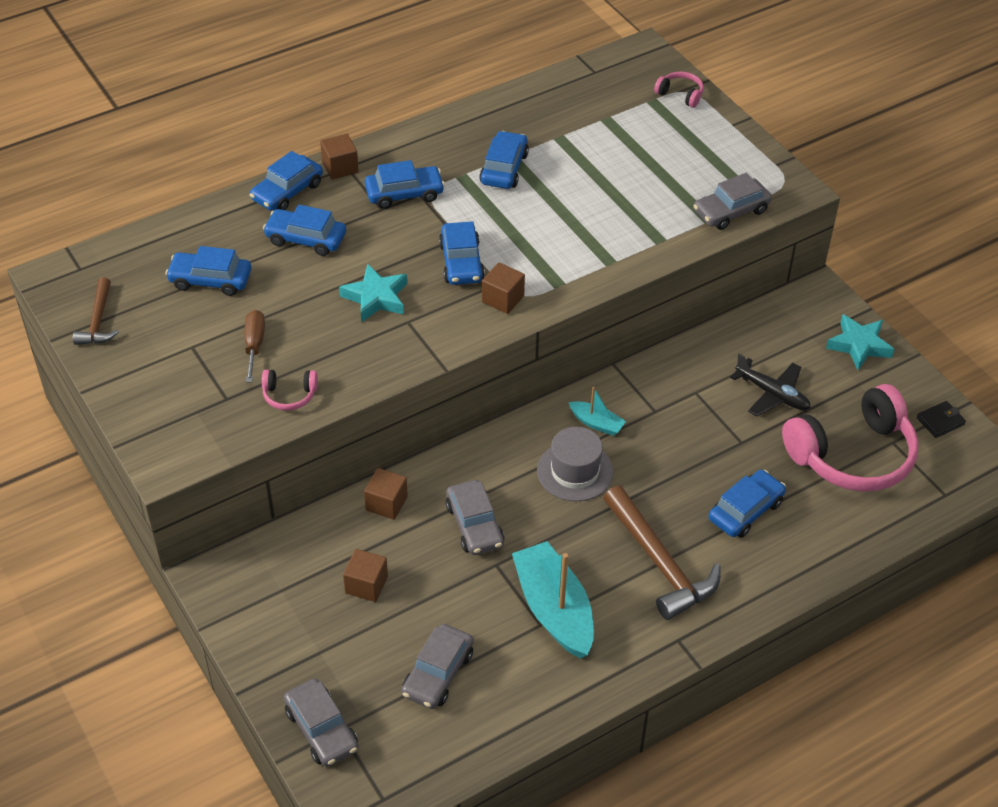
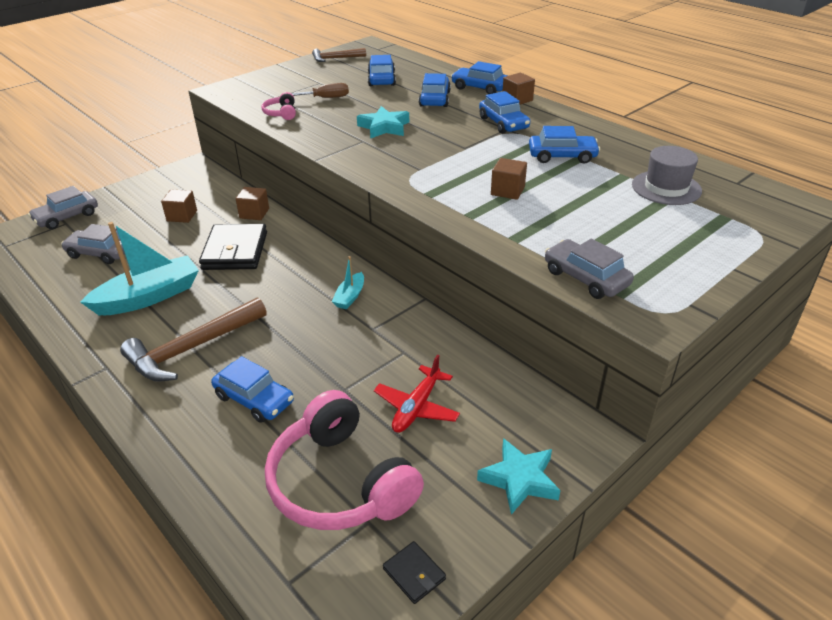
camera: 80 degrees right, 10 degrees down
(461, 262) = (436, 152): blue car -> none
(474, 525) = (235, 251): grey car -> black wallet
(503, 299) = (401, 172): brown cube -> brown cube (507, 191)
(575, 471) = (294, 291): grey hat -> grey hat (666, 188)
(680, 94) = (752, 231): pink headphones -> none
(772, 394) = (417, 407): black plane -> red plane

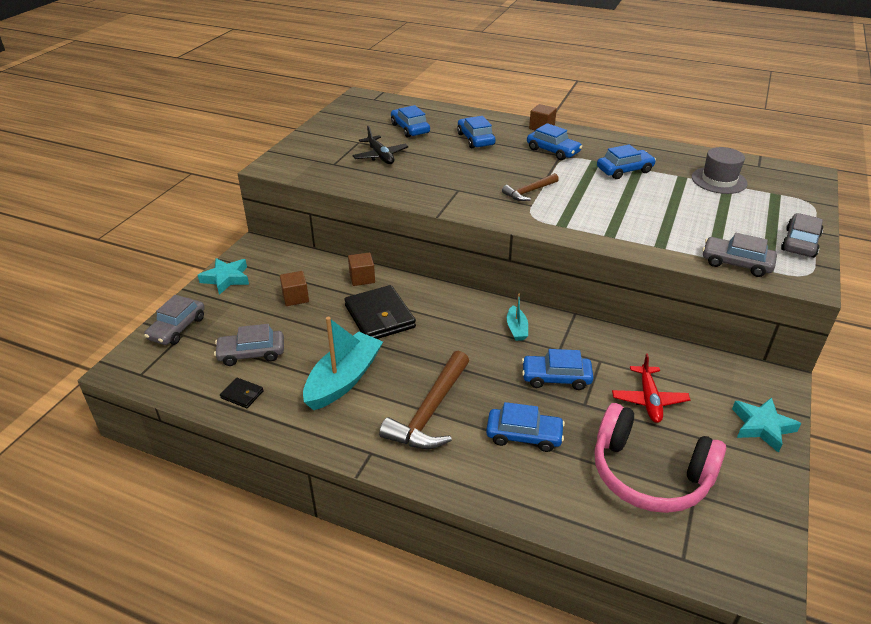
camera: 25 degrees left, 0 degrees up
(281, 113) = (357, 179): pink headphones -> none
(325, 98) = (380, 156): brown screwdriver -> black plane
(335, 58) = (345, 115): brown hammer -> brown hammer (529, 192)
(384, 127) = (462, 174): turquoise star -> turquoise star (226, 278)
(414, 574) = (757, 517): black wallet -> black wallet (242, 394)
(480, 88) = (501, 122): blue car -> blue car (556, 378)
(507, 191) = (615, 208): brown cube -> none
(696, 276) = (800, 243): none -> grey car

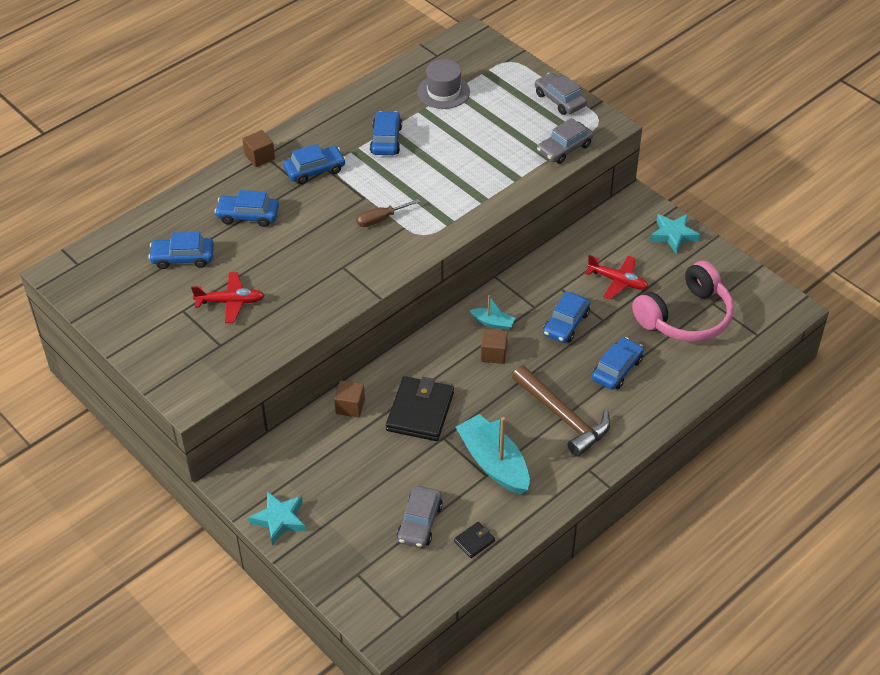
camera: 65 degrees left, 10 degrees up
(177, 328) = (344, 577): grey car -> none
(295, 297) = (350, 468): brown cube -> brown cube (493, 354)
(379, 317) = (420, 411): black wallet -> black wallet turned 75 degrees counterclockwise
(380, 156) = (230, 302): black plane -> red plane
(529, 192) = (380, 219): brown hammer -> brown screwdriver

